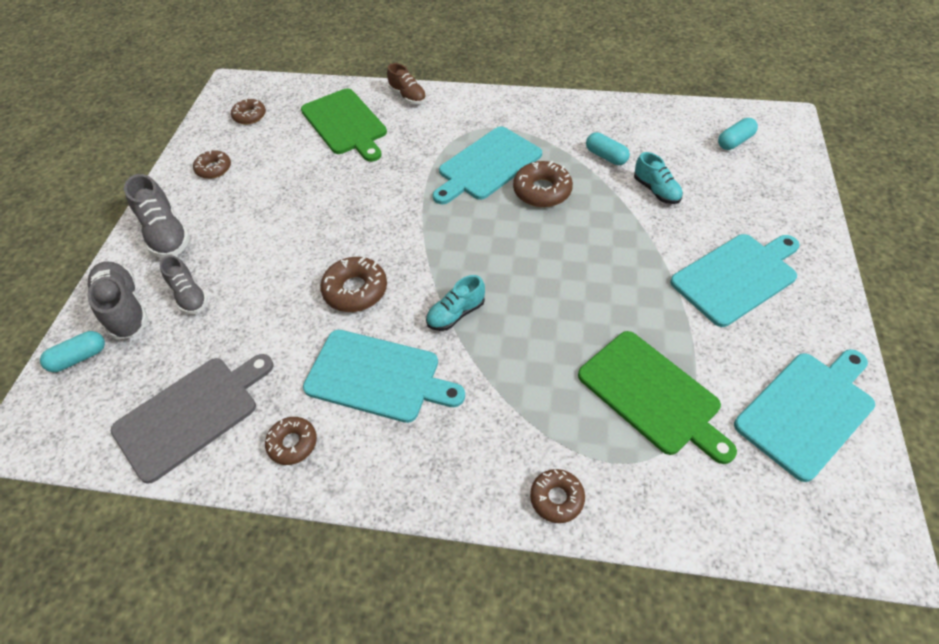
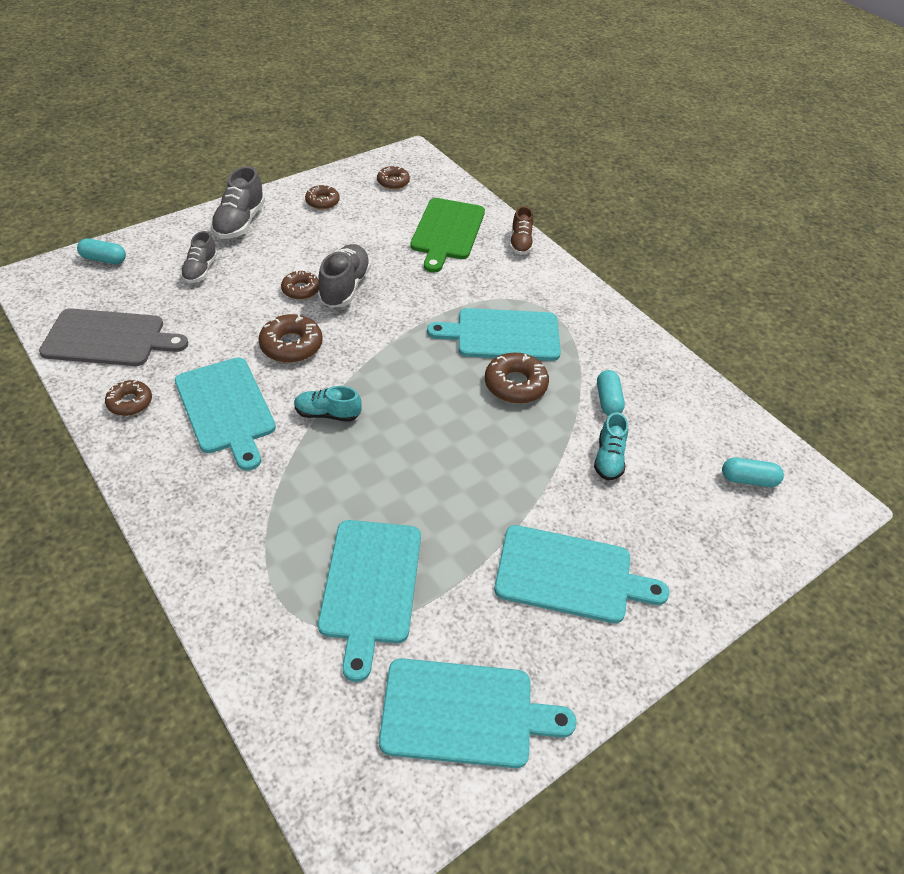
camera: 40 degrees right, 5 degrees down
(124, 309) = (160, 250): grey shoe -> grey shoe (345, 287)
(556, 498) = (212, 580): brown donut -> brown donut (301, 290)
(652, 395) = (370, 586): green cutting board -> turquoise cutting board

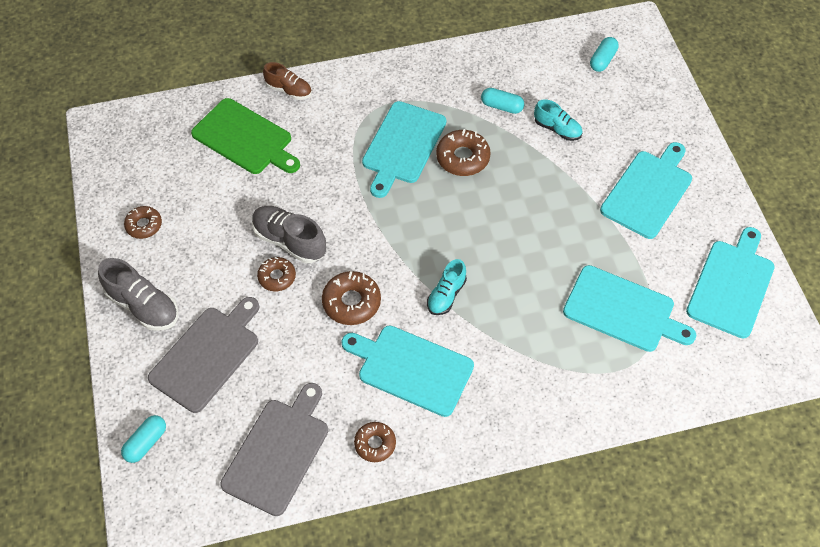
camera: 65 degrees left, 10 degrees up
(201, 270) = (207, 355): grey shoe -> grey cutting board
(226, 408) = (411, 368): turquoise cutting board -> turquoise cutting board turned 150 degrees counterclockwise
(393, 182) = (141, 156): brown donut -> none

